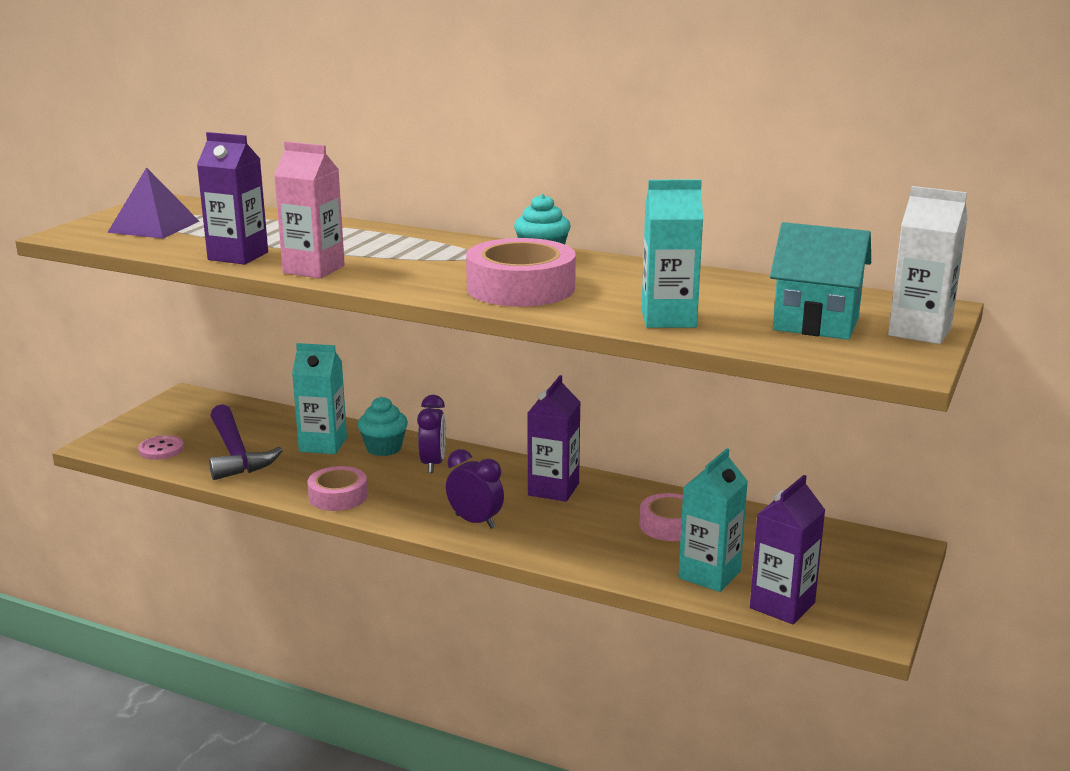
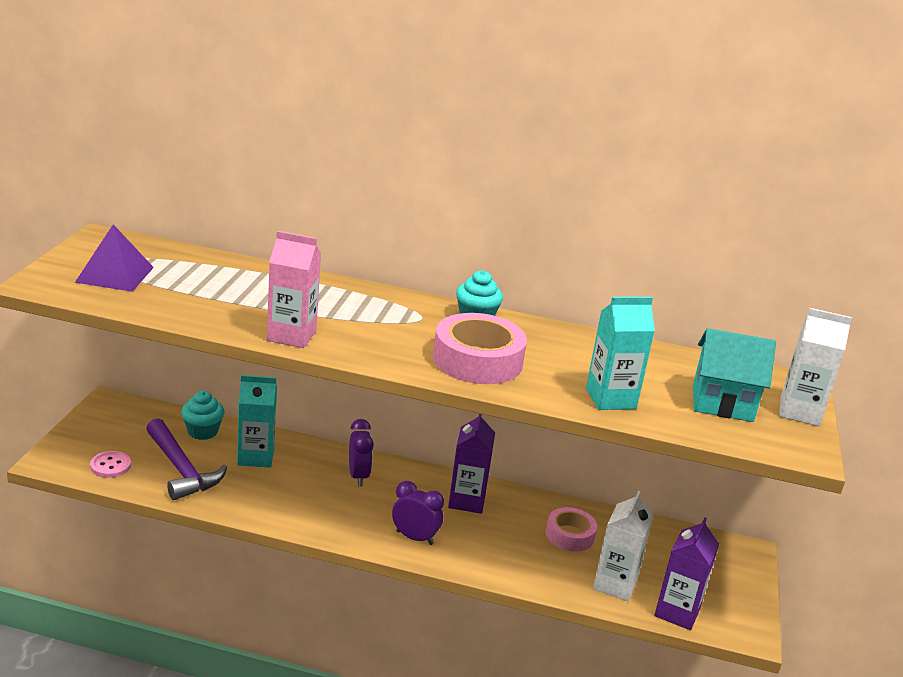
camera: 15 degrees left, 5 degrees up
(238, 256) = (215, 317): purple carton -> none
(338, 496) = (289, 514): pink tape -> none
(384, 448) = (310, 459): turquoise cupcake -> turquoise cupcake (202, 431)
(709, 575) = (615, 584): turquoise carton -> white carton

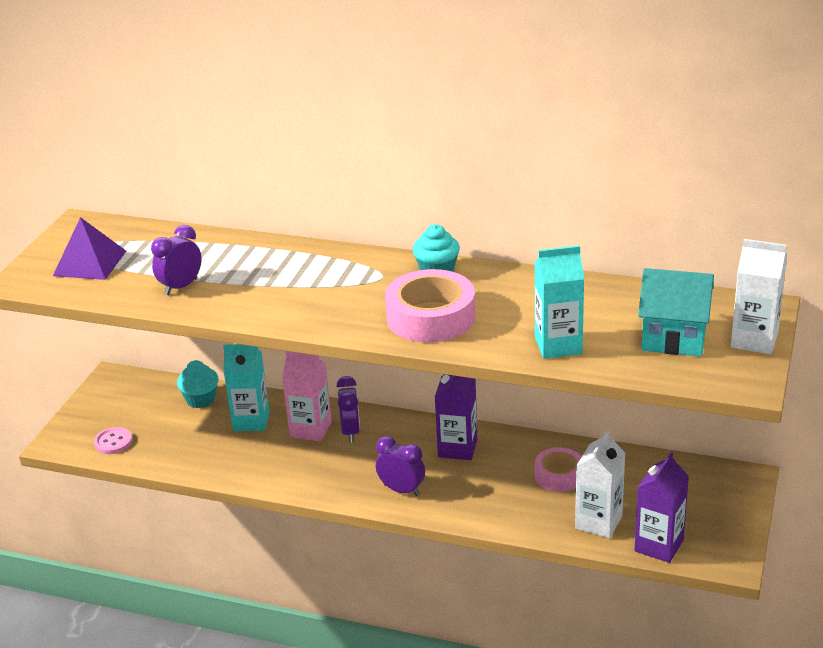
camera: 10 degrees right, 5 degrees up
(181, 469) = (179, 440): purple hammer -> none
(214, 306) = (181, 287): none -> purple clock
(291, 336) = (252, 310): pink carton -> pink carton (310, 429)

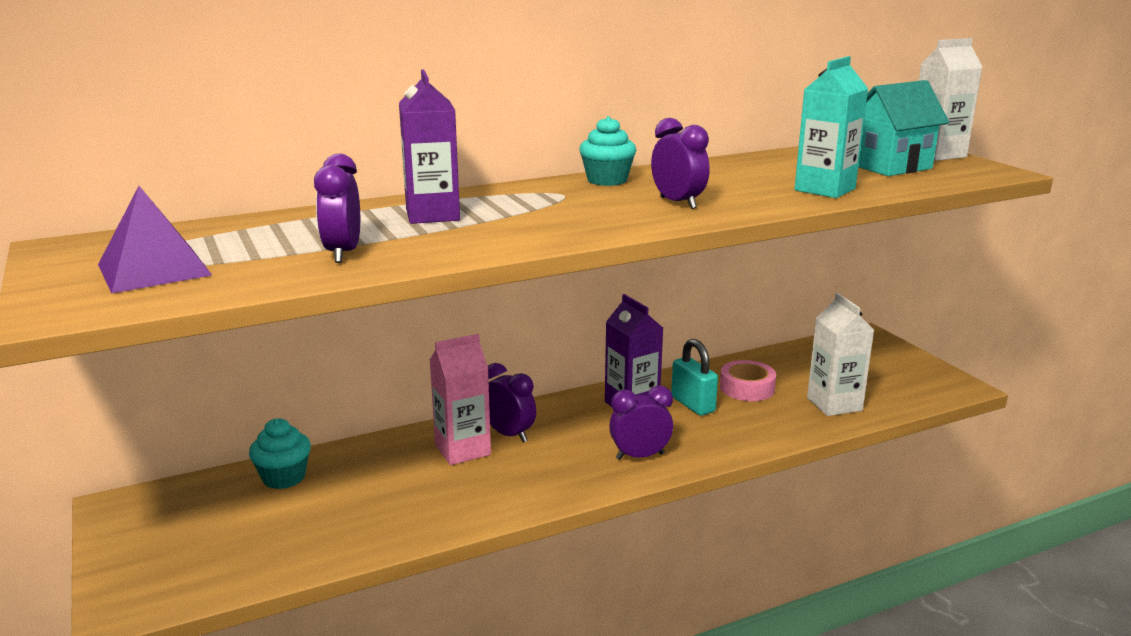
camera: 45 degrees left, 10 degrees down
(113, 442) = (219, 567): pink button -> none
(251, 421) = (380, 470): turquoise carton -> none
(431, 317) = (678, 203): pink tape -> purple clock
(498, 469) = (692, 404): none -> turquoise padlock
(659, 545) = (901, 399): purple carton -> purple carton (432, 215)

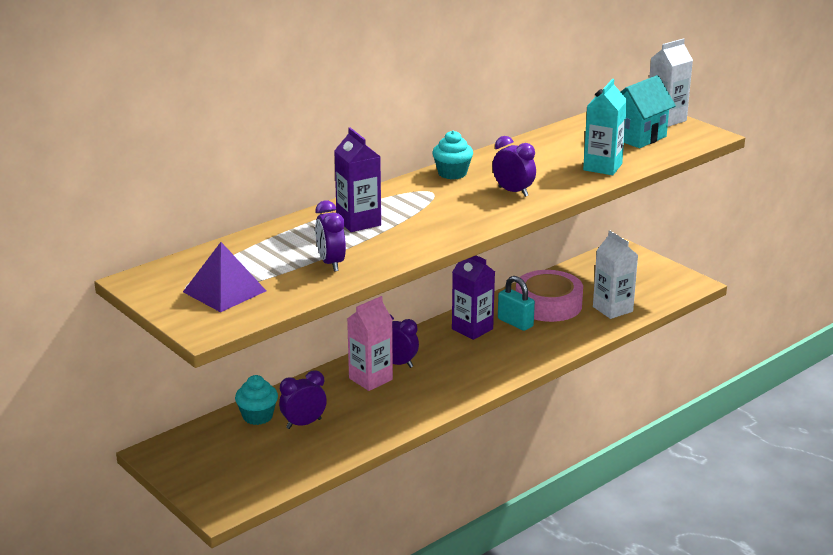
camera: 15 degrees left, 5 degrees up
(640, 456) = (495, 366): purple clock -> purple clock (303, 424)
(747, 388) = (548, 304): pink tape -> pink tape, size x1.65

